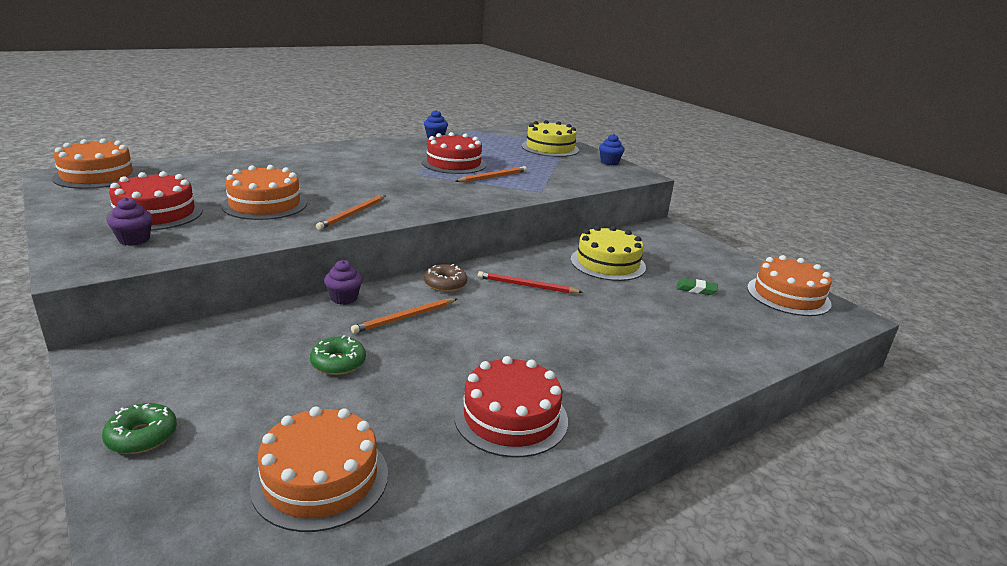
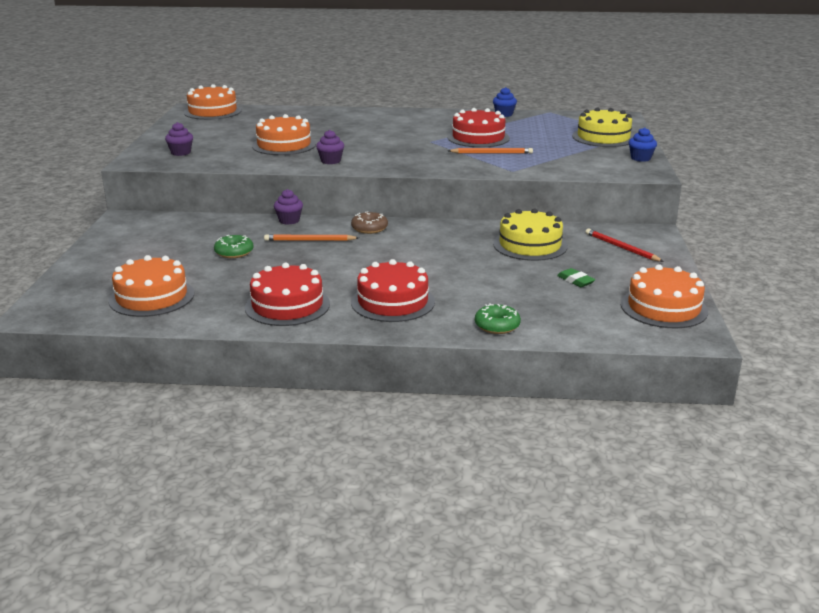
camera: 40 degrees right, 0 degrees up
(142, 436) = (101, 256): green donut -> green donut (497, 326)
(156, 213) = (212, 140): red cake -> red cake (393, 302)
(353, 214) = (330, 161): orange pencil -> purple cupcake
(527, 286) = (429, 243): red pencil -> red pencil (621, 248)

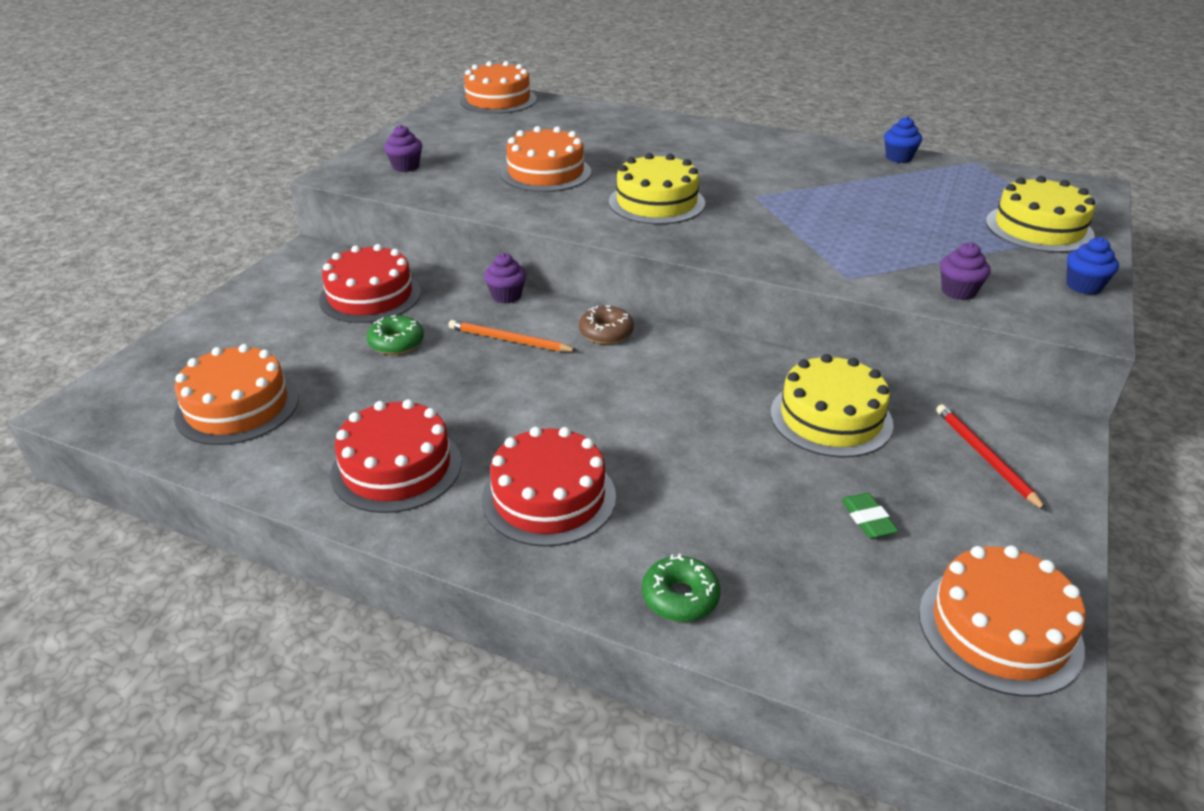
camera: 20 degrees right, 10 degrees up
(330, 161) = (588, 213): purple cupcake -> purple cupcake (958, 291)
(371, 151) = (656, 202): none -> yellow cake
(478, 138) = (832, 199): red cake -> red cake (370, 296)
(491, 153) = (835, 234): orange pencil -> none

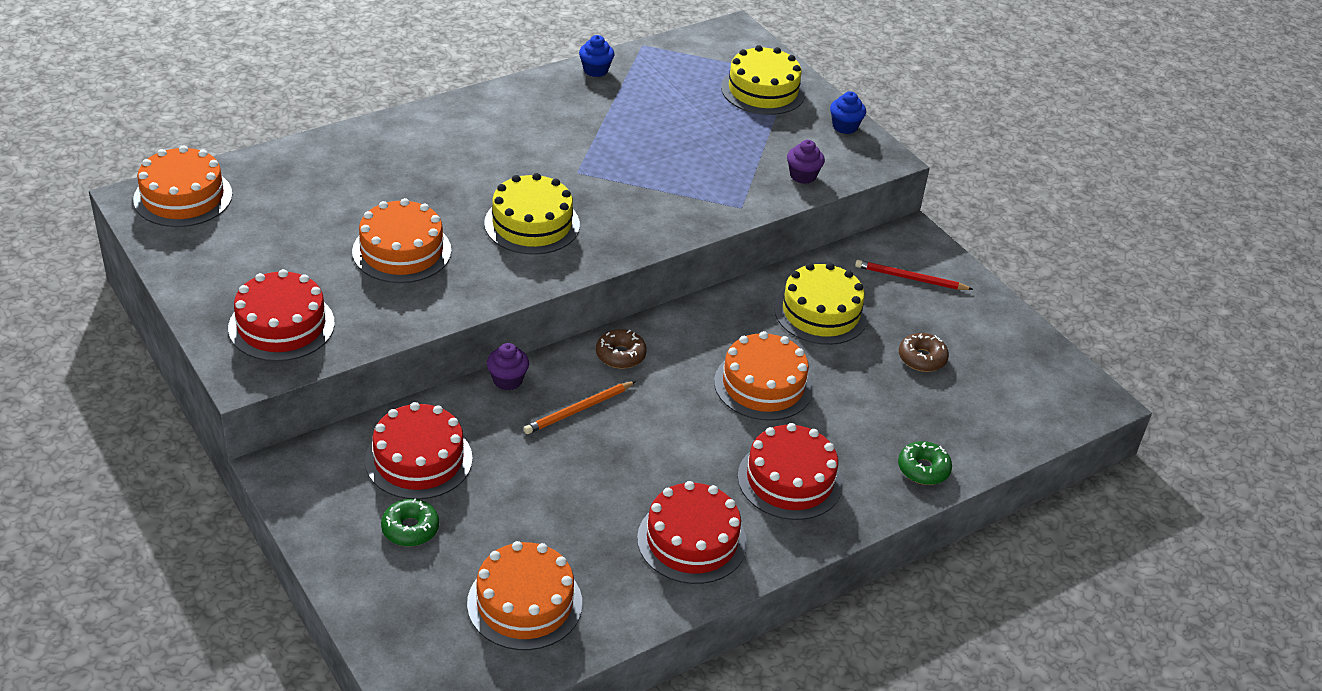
camera: 60 degrees left, 5 degrees up
(396, 343) = (517, 474): green donut -> green donut (410, 529)
(406, 167) = (281, 325): purple cupcake -> red cake
(867, 519) = (922, 358): green eraser -> brown donut
(999, 629) = (1034, 367): orange cake -> orange cake (763, 385)

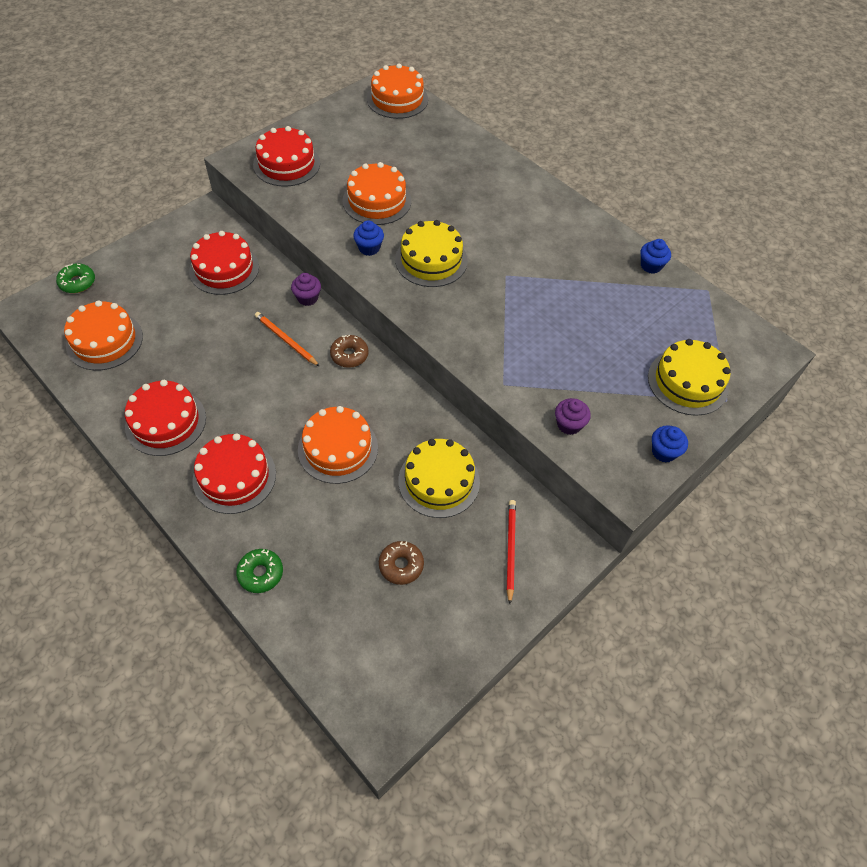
camera: 80 degrees right, 15 degrees up
(410, 529) = (164, 276): green donut -> green donut (77, 282)
(492, 271) = (369, 248): none -> blue cupcake

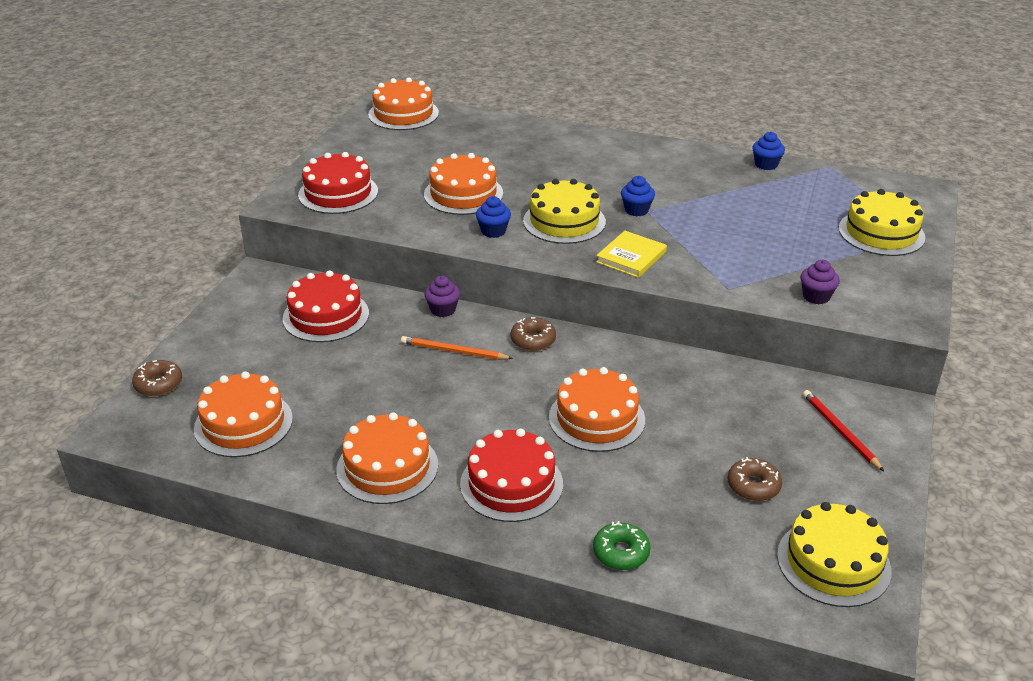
camera: 25 degrees left, 20 degrees down
(77, 282) = (158, 384): green donut -> brown donut
(166, 422) = (387, 467): red cake -> orange cake
(439, 481) = (721, 405): yellow cake -> yellow cake (833, 562)
(453, 319) = (631, 257): none -> yellow book
(664, 452) = (914, 286): blue cupcake -> blue cupcake (636, 210)

